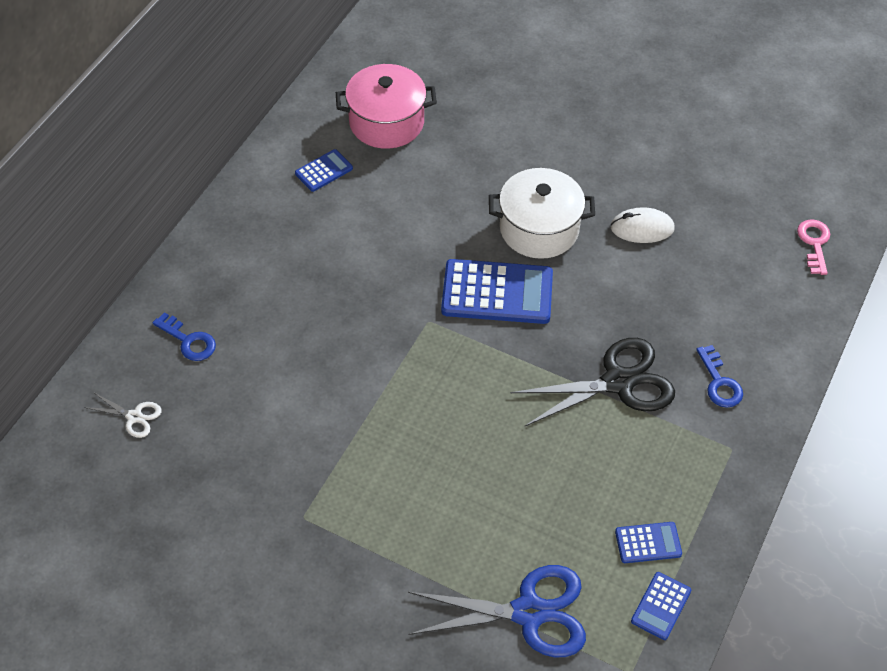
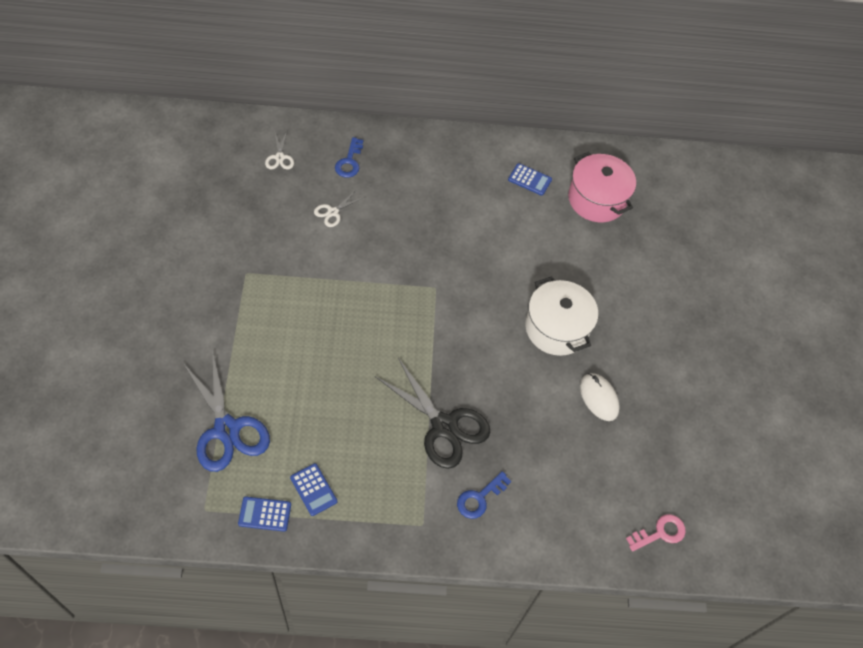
camera: 60 degrees right, 5 degrees up
(259, 387) = (333, 212): none -> white scissors
(497, 292) = (483, 321): blue calculator -> none

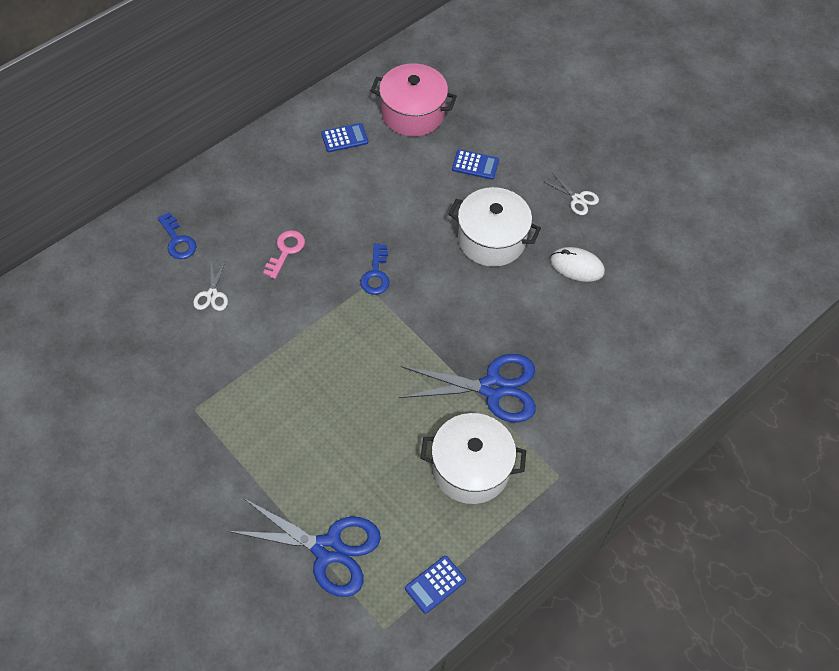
camera: 40 degrees left, 0 degrees up
(279, 157) = (110, 286): white scissors -> white scissors (577, 199)
(313, 489) = (451, 529): blue calculator -> blue calculator (475, 165)
(370, 464) = (471, 468): none -> white pot
(444, 426) = (492, 388): black scissors -> blue scissors
(480, 498) = (577, 417): blue key -> blue key (376, 274)
(660, 533) = (718, 327): pink key -> pink key (285, 251)

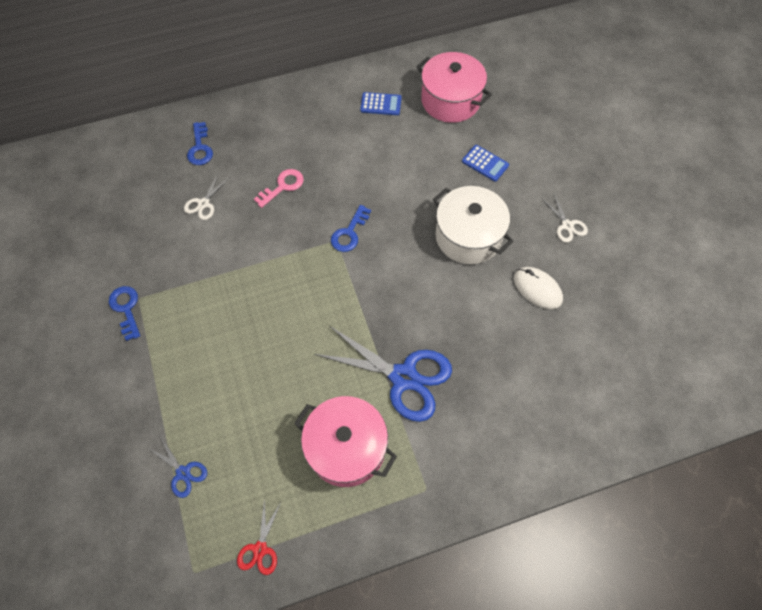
camera: 25 degrees right, 5 degrees up
(187, 424) = (126, 309): none -> blue key
(328, 549) = (183, 473): blue scissors -> blue scissors, size x0.47
(435, 584) = (260, 549): blue calculator -> red scissors
(471, 468) = (346, 448): white pot -> pink pot

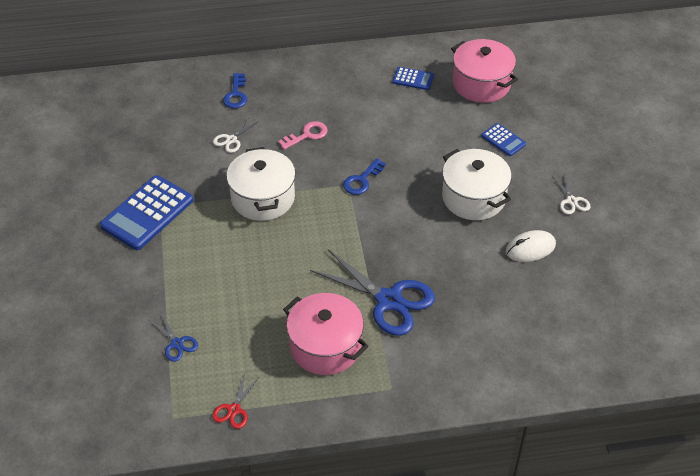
camera: 10 degrees right, 15 degrees down
(126, 309) = (147, 213): blue key -> blue calculator
(248, 270) = (263, 198): none -> white pot
(537, 289) = (530, 248): white mouse -> white mouse turned 75 degrees counterclockwise

